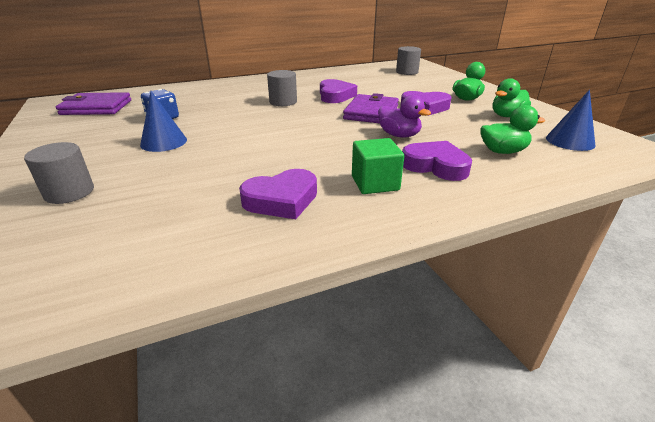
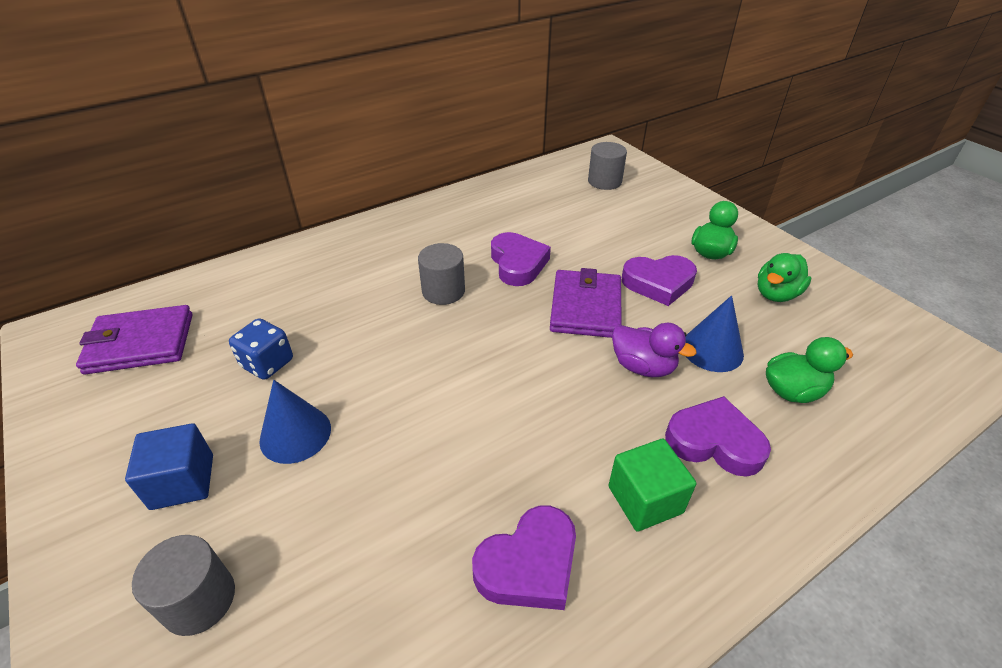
camera: 10 degrees left, 10 degrees up
(88, 152) = (182, 481): none -> blue cube
(570, 141) = (872, 352): blue cone -> blue cone (712, 349)

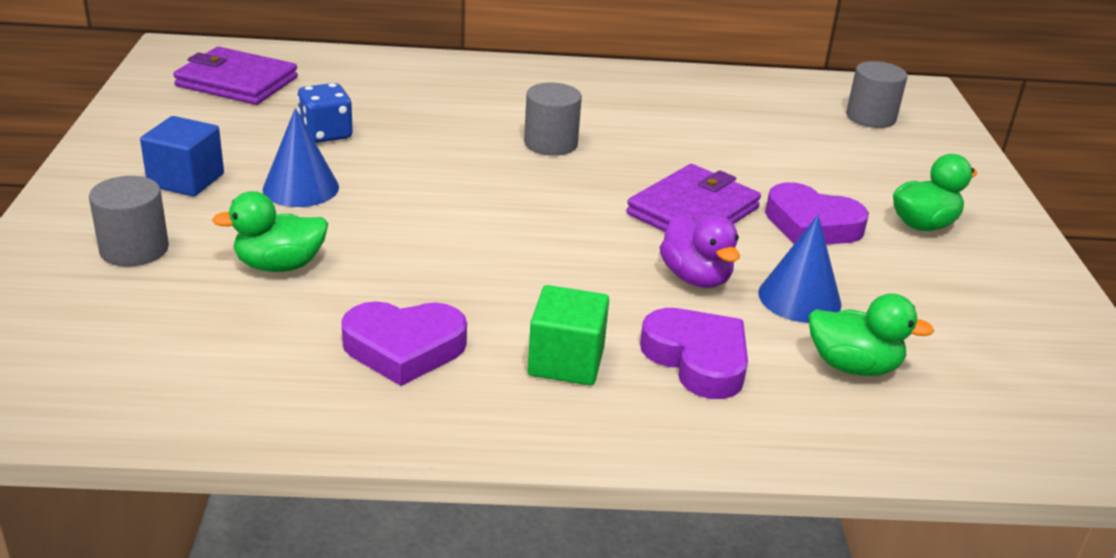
camera: 30 degrees right, 10 degrees down
(518, 263) = (660, 151): purple heart -> none
(776, 294) = (960, 289): green duck -> green duck (280, 265)

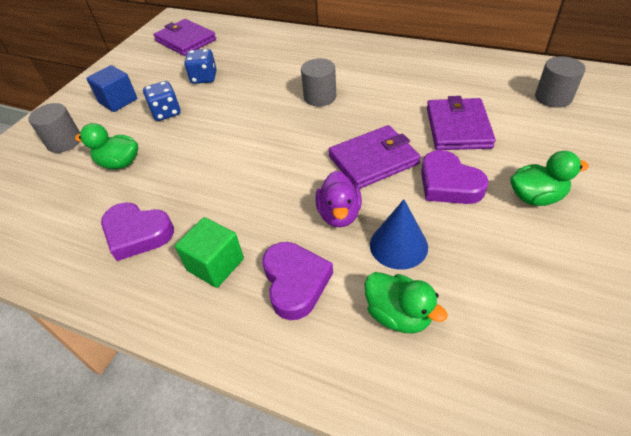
camera: 30 degrees right, 15 degrees up
(301, 188) = (166, 113): blue cone -> blue dice
(777, 162) = (458, 127): none -> purple wallet

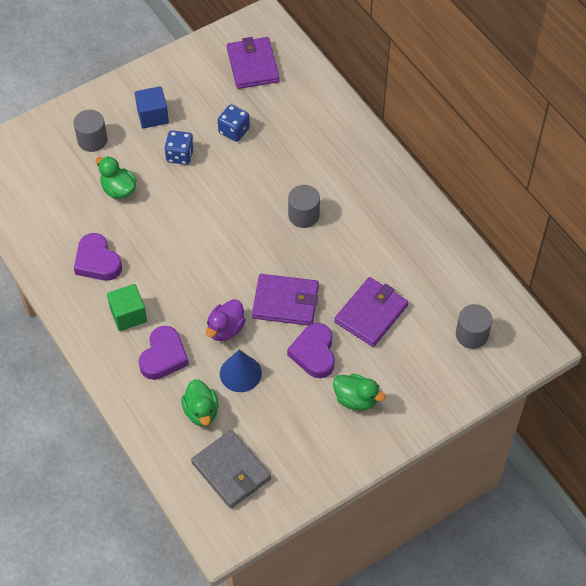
camera: 30 degrees right, 10 degrees up
(510, 364) = (231, 471): none -> grey wallet

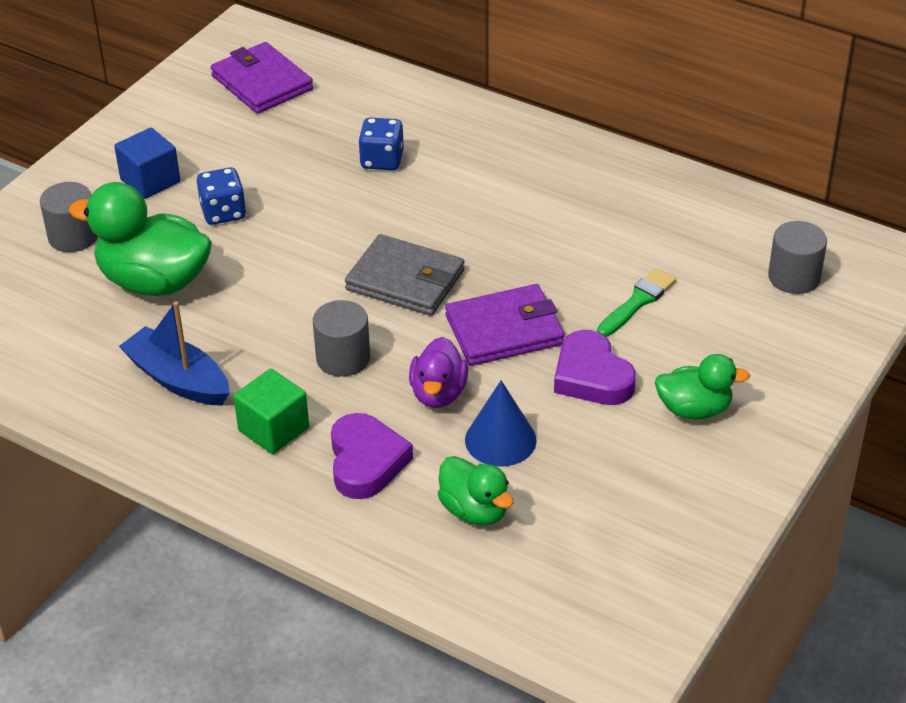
camera: 25 degrees left, 15 degrees down
(97, 261) = (178, 379): purple heart -> blue boat
(118, 189) = (154, 281): green duck -> green duck, size x1.72
(231, 471) = (576, 570): grey wallet -> grey wallet (405, 280)
(234, 131) = (285, 161): blue dice -> blue dice (382, 160)
(303, 215) = (456, 222): grey cylinder -> grey cylinder (343, 358)
(371, 314) = (637, 302): purple wallet -> green brush

